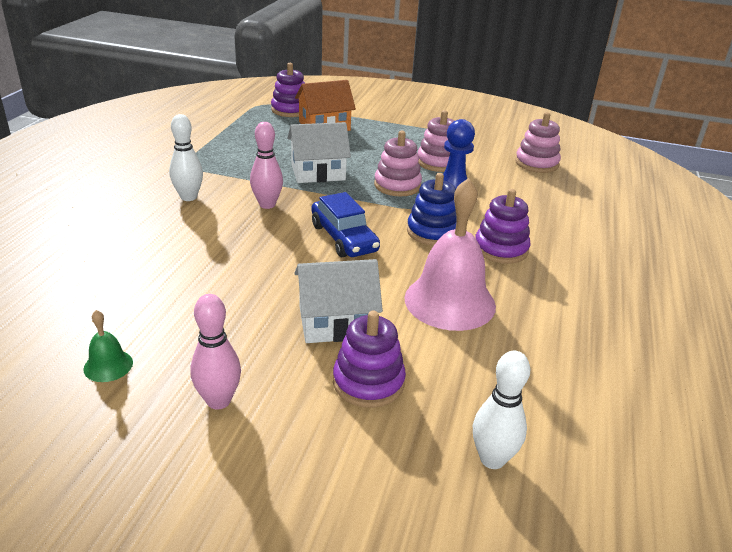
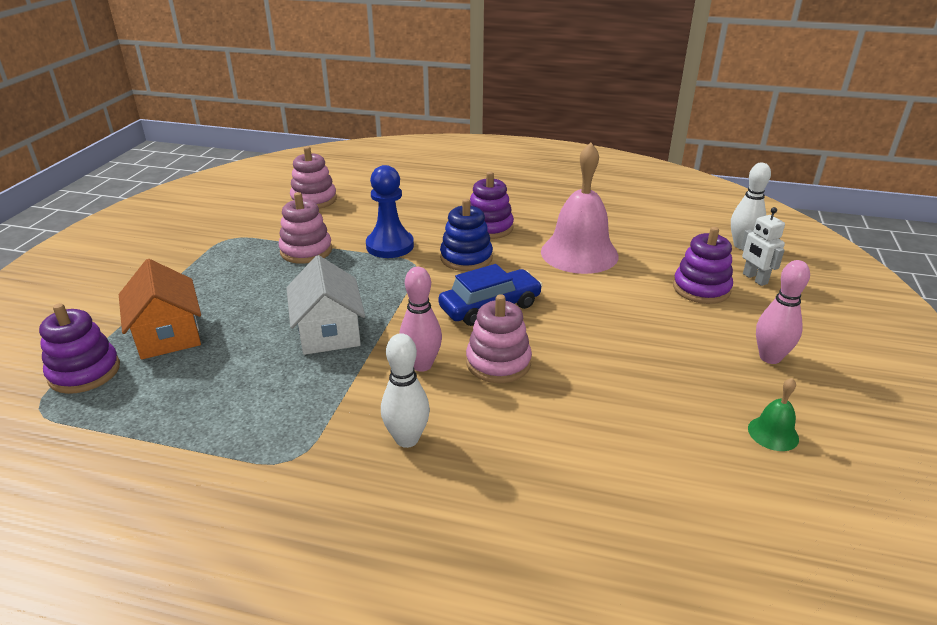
camera: 90 degrees left, 0 degrees up
(336, 322) = (635, 306): white house -> none
(392, 442) = (754, 279): none -> white robot
(397, 185) = (366, 276): pink stacking toy -> pink stacking toy (498, 362)

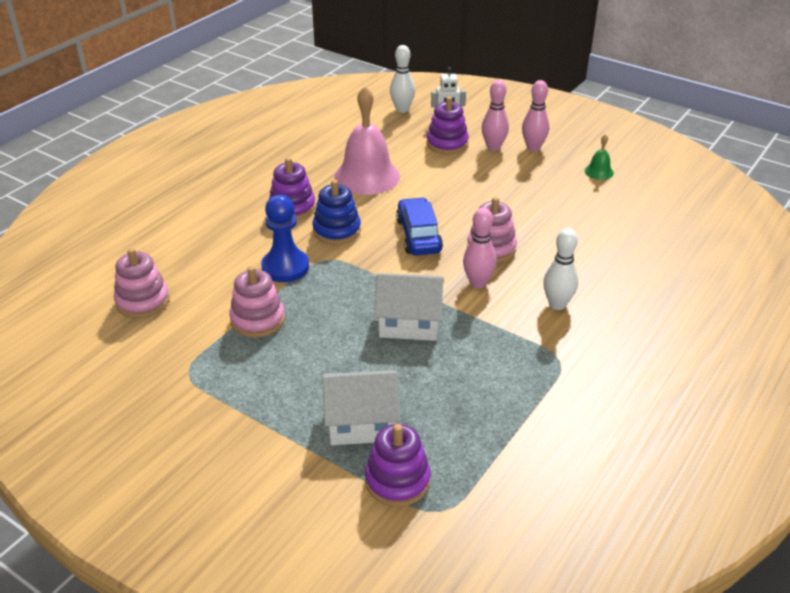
camera: 70 degrees left, 5 degrees up
(168, 334) = (361, 422): orange house -> white house
(732, 324) = (493, 147): none -> pink bowling pin

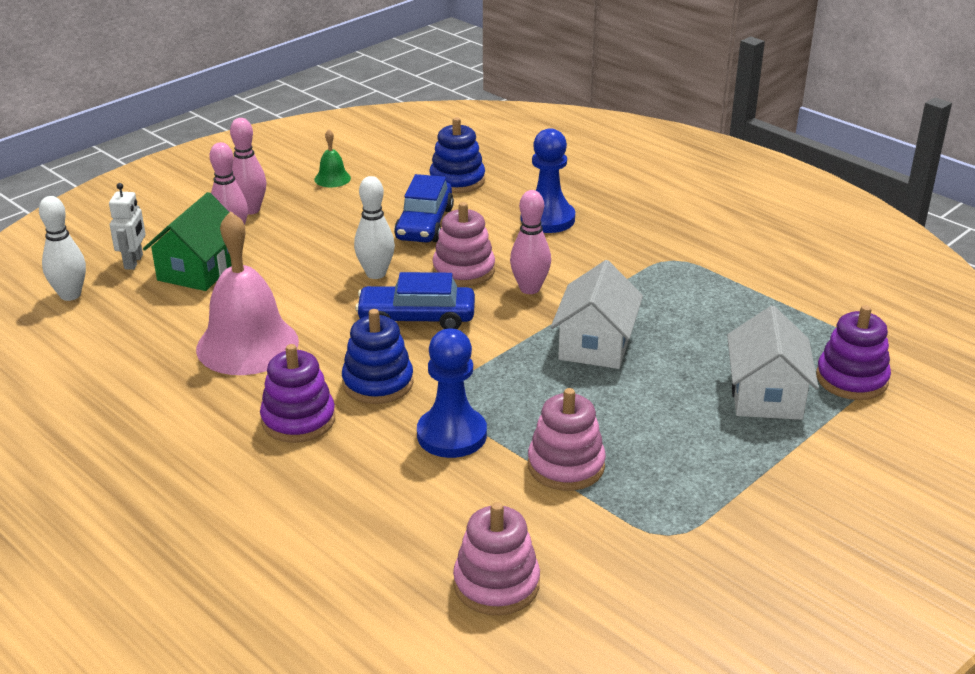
camera: 80 degrees left, 5 degrees down
(447, 144) = (198, 270): purple stacking toy -> green house
(552, 222) = (424, 224): none -> blue car
(557, 304) = (581, 246): white bowling pin -> white bowling pin (376, 274)
(593, 282) = (547, 219): none -> blue pawn
(632, 228) = (457, 180): none -> blue stacking toy

